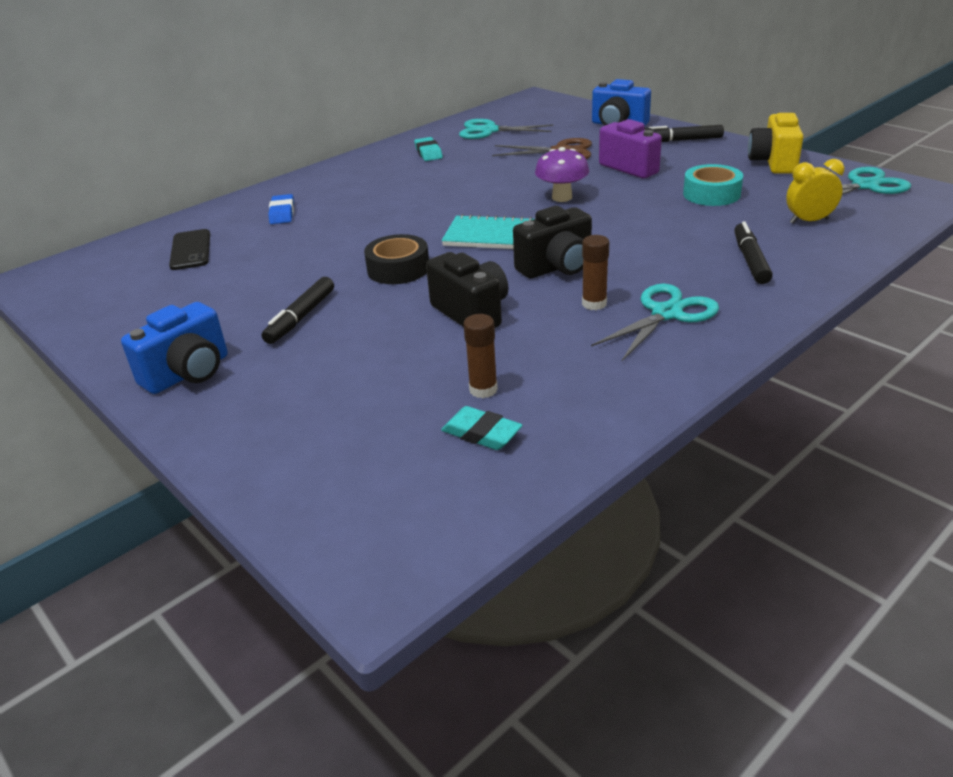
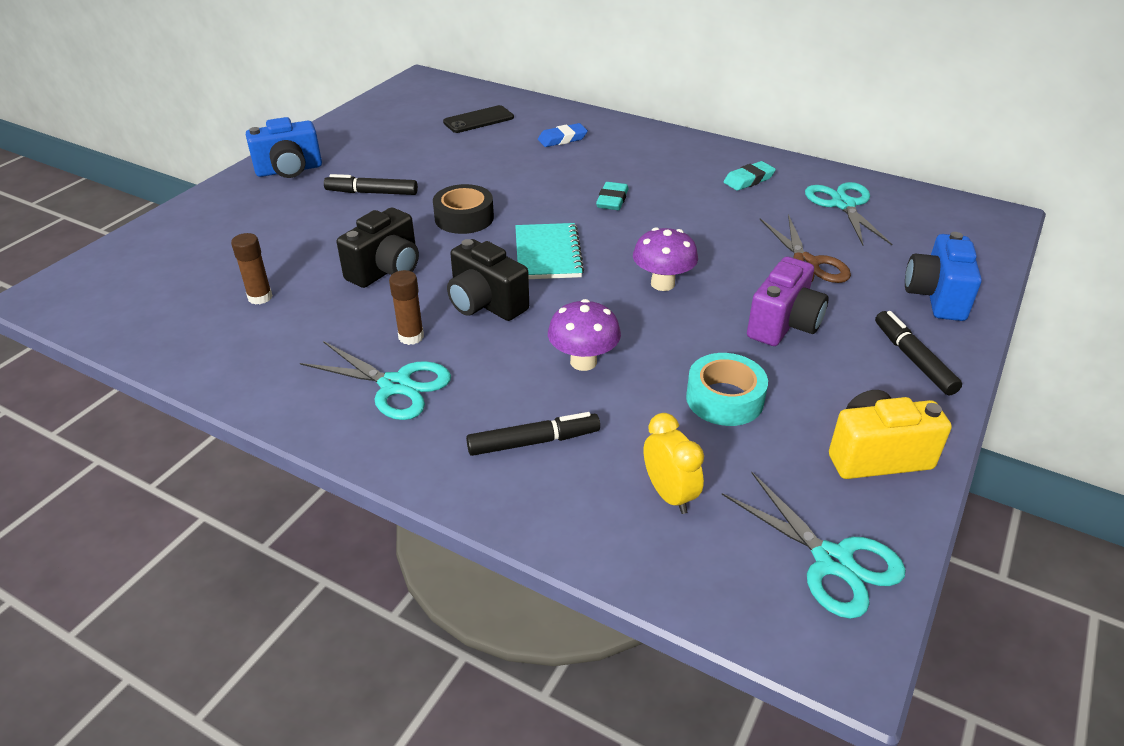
camera: 70 degrees right, 5 degrees up
(188, 373) = (289, 170): blue camera -> blue camera turned 45 degrees counterclockwise
(481, 433) = (198, 307): turquoise eraser -> turquoise eraser (612, 200)
(655, 234) = (583, 362): none -> purple mushroom

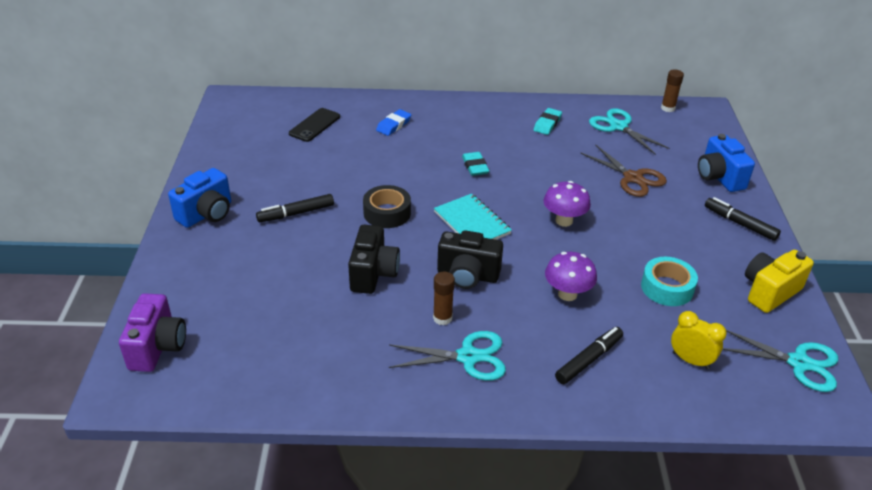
camera: 30 degrees left, 0 degrees up
(260, 297) = (302, 328): brown glue stick -> brown glue stick (668, 108)
(783, 325) = (656, 225): purple camera -> purple camera (158, 347)

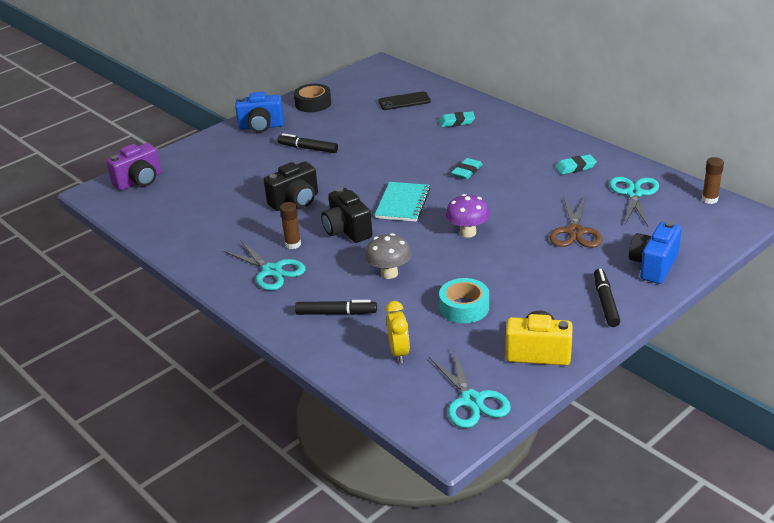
camera: 50 degrees right, 5 degrees down
(387, 213) = (360, 173): black tape -> black tape (313, 103)
(394, 125) = (456, 122): blue eraser -> turquoise eraser
(567, 294) = (389, 273): purple mushroom -> grey mushroom

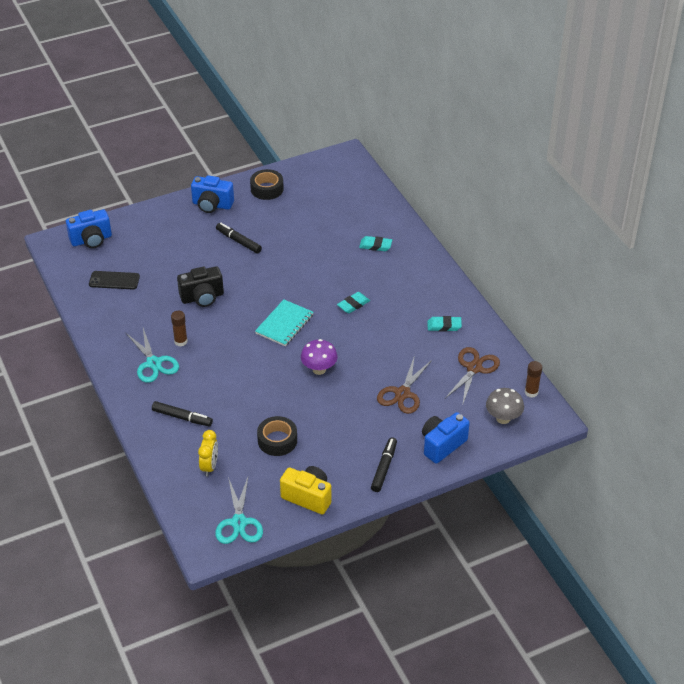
camera: 15 degrees right, 10 degrees up
(139, 181) = (91, 240): purple camera -> blue camera
(347, 230) = (227, 339): black camera -> none
(389, 273) = (239, 392): grey mushroom -> grey mushroom (503, 418)
(404, 101) = (344, 208): black phone -> black phone (114, 280)
(464, 307) = (277, 440): turquoise tape -> black tape
(634, 194) = (474, 368): turquoise scissors -> brown scissors

